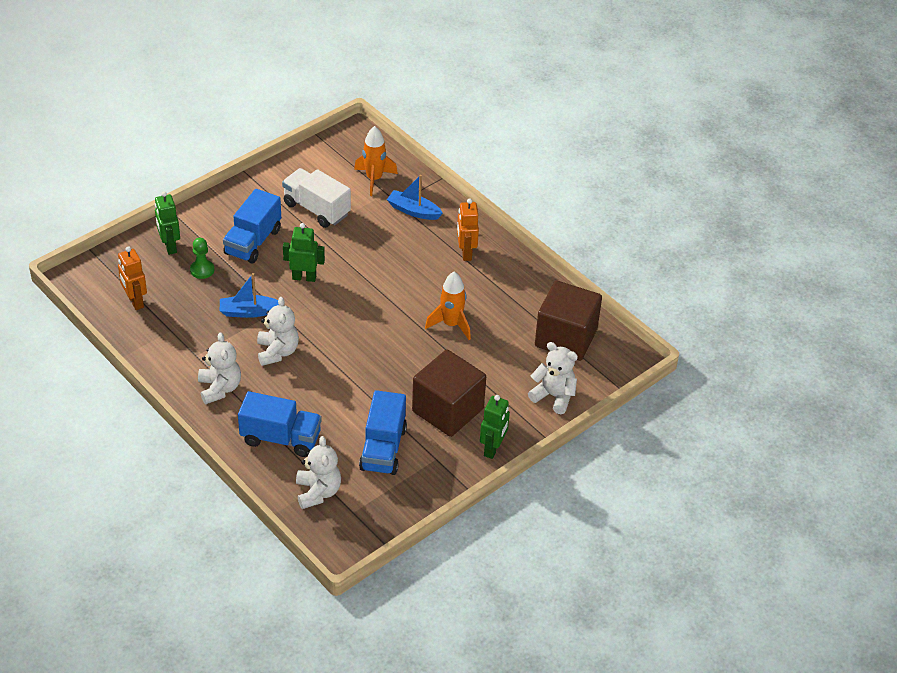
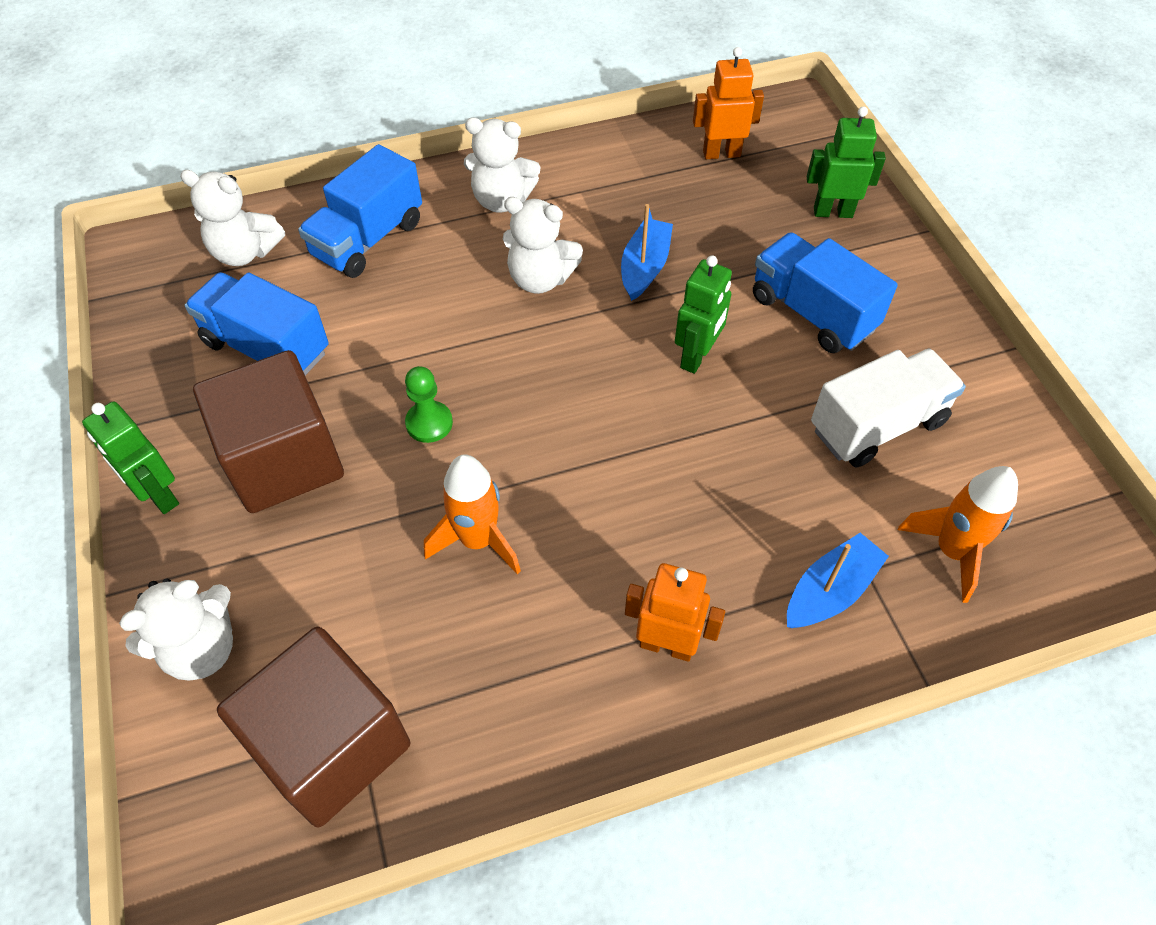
camera: 115 degrees right, 10 degrees up
(202, 270) = (763, 236): green pawn -> green pawn (429, 423)

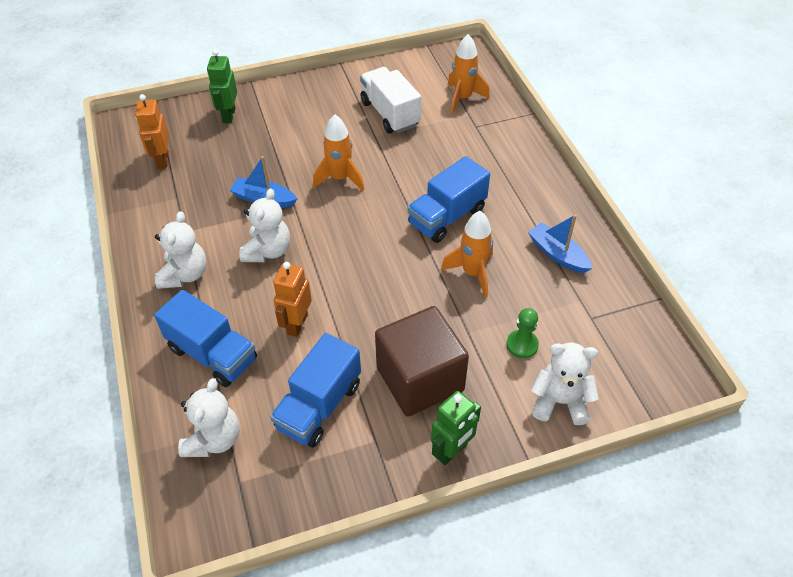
camera: 90 degrees left, 5 degrees down
(201, 649) = (559, 401): white teddy bear -> white teddy bear turned 45 degrees counterclockwise
(331, 745) = (604, 328): brown cube -> none
(429, 423) = (389, 302): green pawn -> green pawn (522, 345)
(666, 645) = (525, 196): orange robot -> orange robot (297, 324)
(697, 357) = (340, 178): green robot -> orange rocket
(812, 313) = (310, 130): blue truck -> blue truck (447, 217)
(830, 591) = (488, 139): blue boat -> blue boat (557, 254)

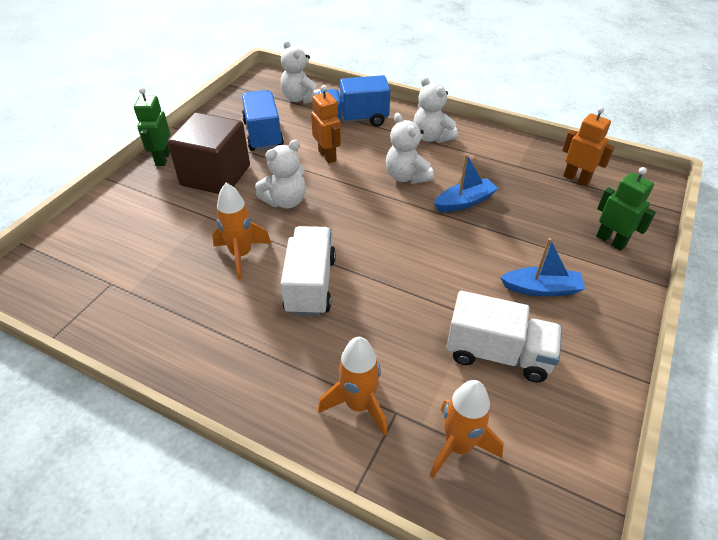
camera: 135 degrees right, 5 degrees down
(340, 178) = (439, 255): orange rocket -> orange rocket (358, 405)
(447, 217) = (310, 285): blue truck -> white truck
(522, 345) = (158, 232): green pawn -> none
(557, 254) = (177, 318): blue boat -> blue boat (541, 289)
(559, 401) = (105, 216): white teddy bear -> white teddy bear (285, 201)

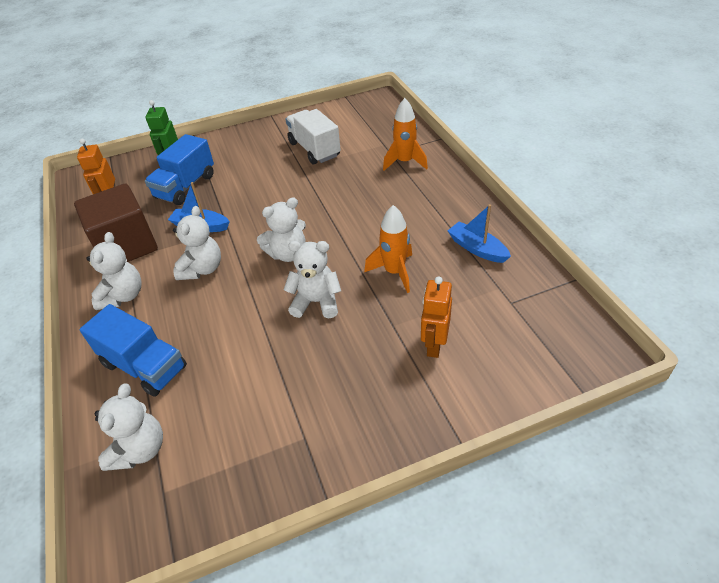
camera: 135 degrees left, 0 degrees up
(162, 159) = (383, 442): green robot -> none
(215, 175) = (348, 373): brown cube -> brown cube (126, 246)
(263, 135) = (248, 407): blue truck -> blue truck (185, 187)
(310, 285) = (368, 226): white truck -> none
(327, 156) = (227, 331): orange robot -> orange robot (434, 345)
(355, 221) = (288, 254): none -> white teddy bear
(458, 446) = (378, 132): orange rocket -> none
(541, 289) = (248, 161): blue boat -> blue boat (477, 249)

